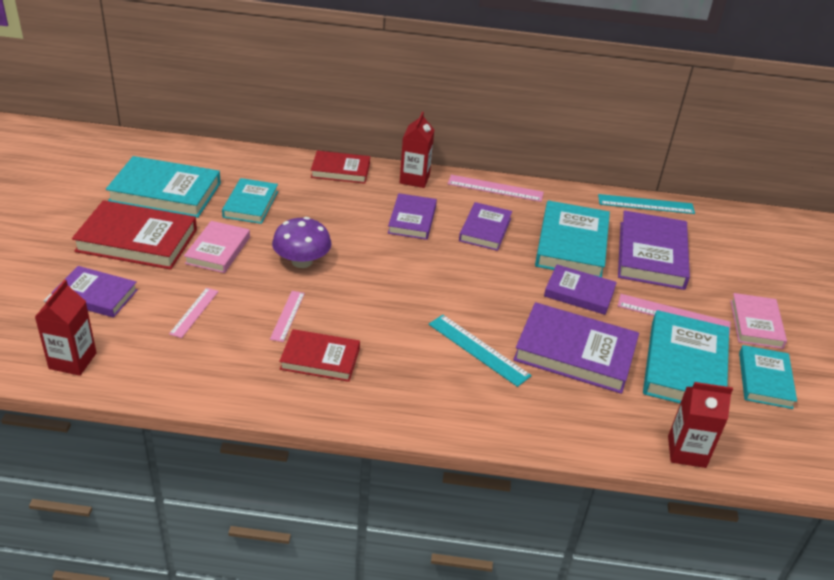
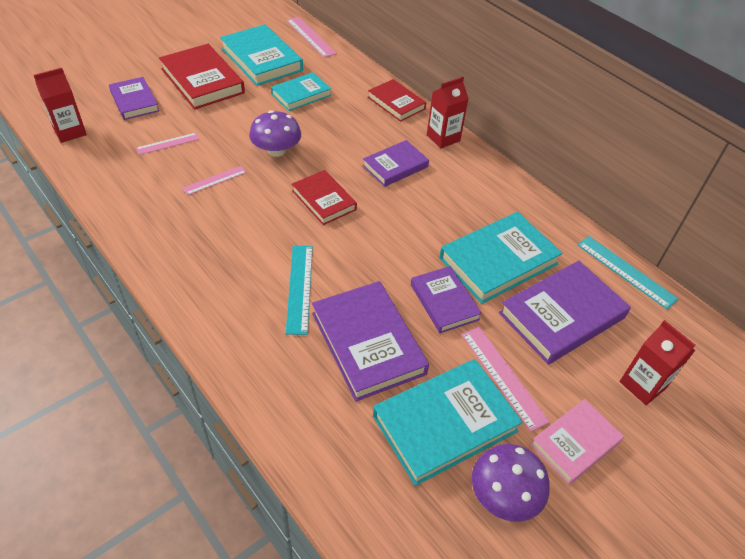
camera: 45 degrees right, 10 degrees up
(218, 250) = (237, 113): pink book -> none
(320, 359) = (191, 221): red book -> red book (324, 200)
(485, 229) = (441, 206): purple book -> none
(495, 188) = (499, 180): pink ruler -> pink ruler (310, 37)
(686, 451) = (336, 488): red carton -> red carton (642, 385)
(765, 380) = (504, 494): turquoise book -> purple mushroom

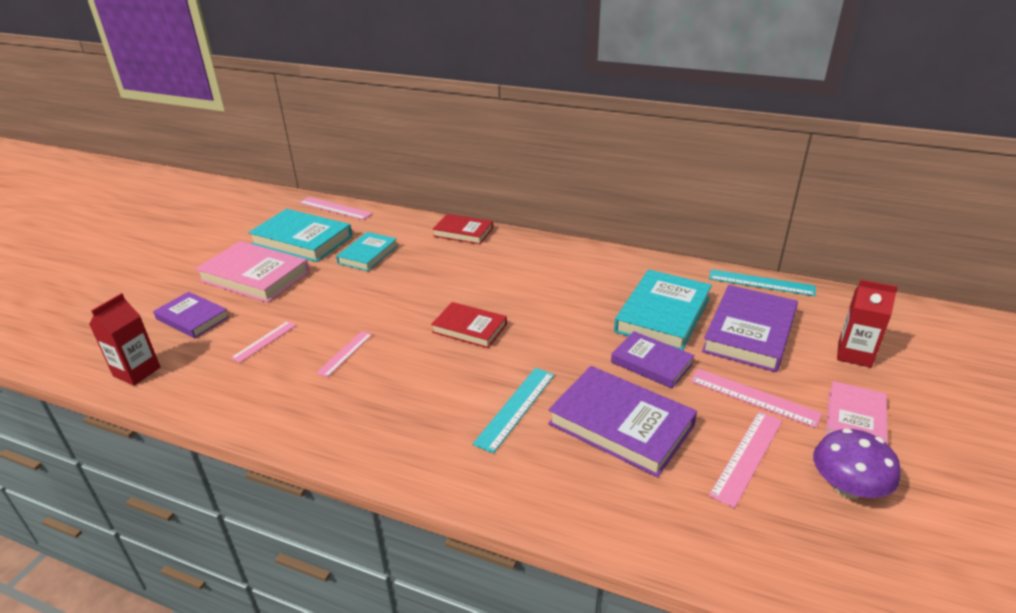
camera: 25 degrees left, 15 degrees down
(202, 81) = (255, 276): red book -> pink book
(276, 150) = (385, 306): purple mushroom -> none
(300, 288) = (516, 408): turquoise ruler -> turquoise ruler turned 60 degrees clockwise
(395, 166) = (508, 278): purple book -> none
(443, 138) = (528, 243): red carton -> none
(445, 423) = (747, 456): turquoise book -> pink ruler

